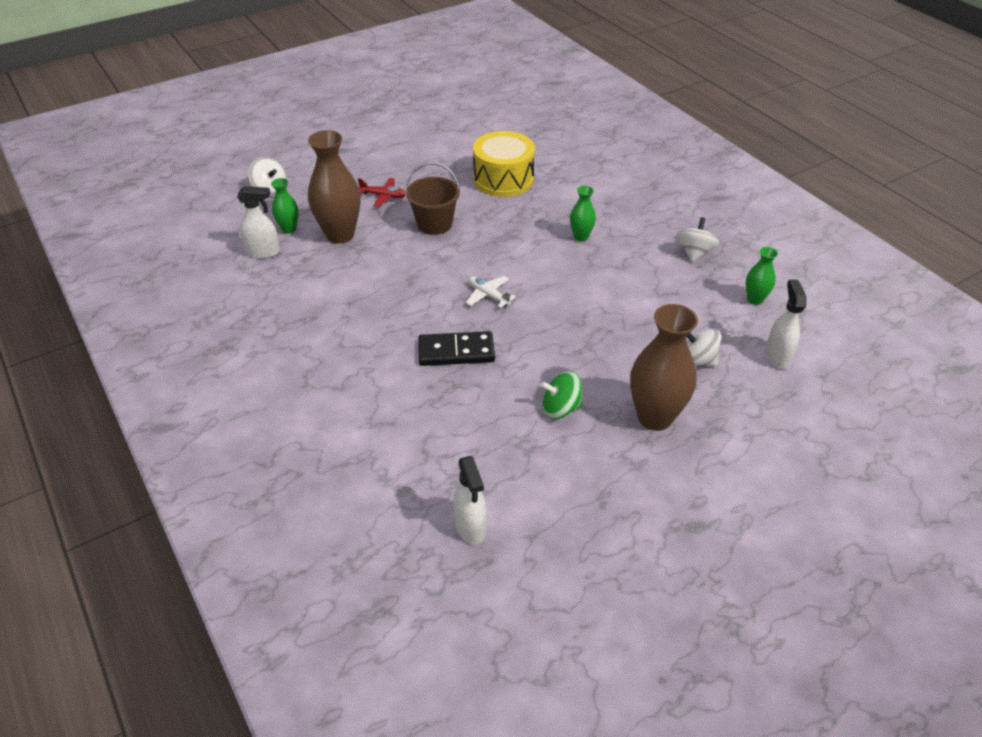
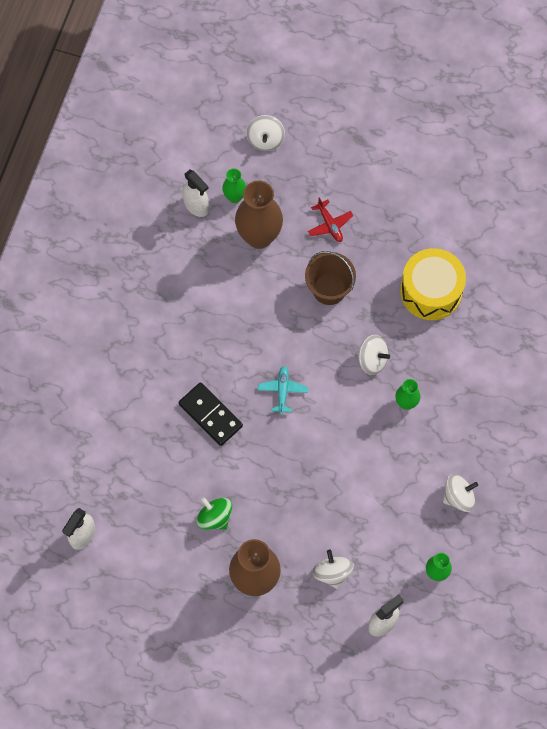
camera: 50 degrees right, 25 degrees up
(488, 295) = (282, 391): white plane -> turquoise plane
(522, 234) = (372, 360): none -> white spinning top

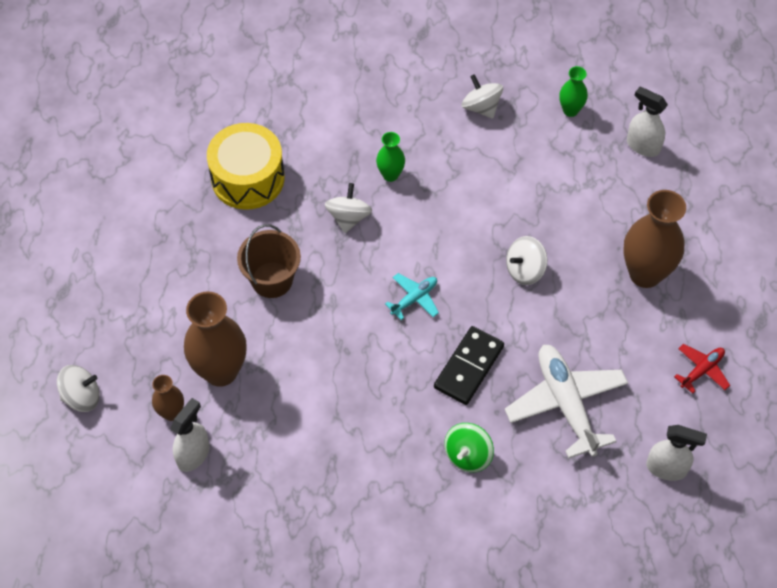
camera: 105 degrees left, 10 degrees down
(158, 478) = (566, 404): none -> white plane
(214, 517) = (590, 331): green spinning top -> green spinning top (468, 455)
(234, 197) = (171, 413): green vase -> brown vase
(282, 391) = (414, 298): turquoise plane -> turquoise plane turned 150 degrees clockwise
(330, 224) = (186, 298): red plane -> red plane (701, 370)
(332, 573) = (608, 202): white spinning top -> white spinning top (525, 270)

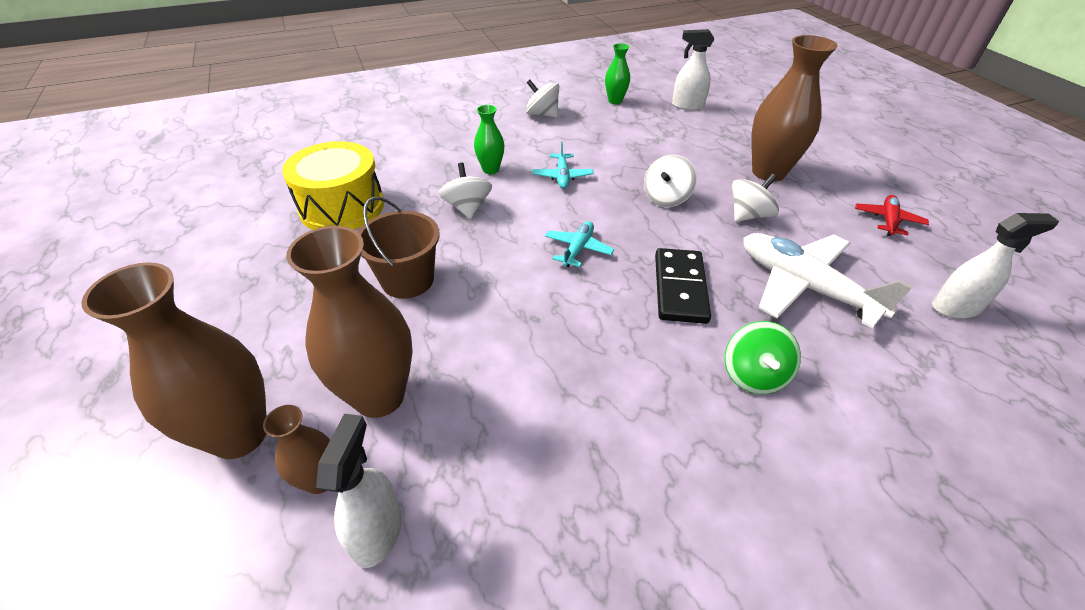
camera: 25 degrees left, 15 degrees down
(82, 397) = (153, 515): white spinning top -> white spinning top (748, 215)
(133, 365) = (239, 435): none -> brown vase
(449, 208) = (562, 176): none -> turquoise plane

